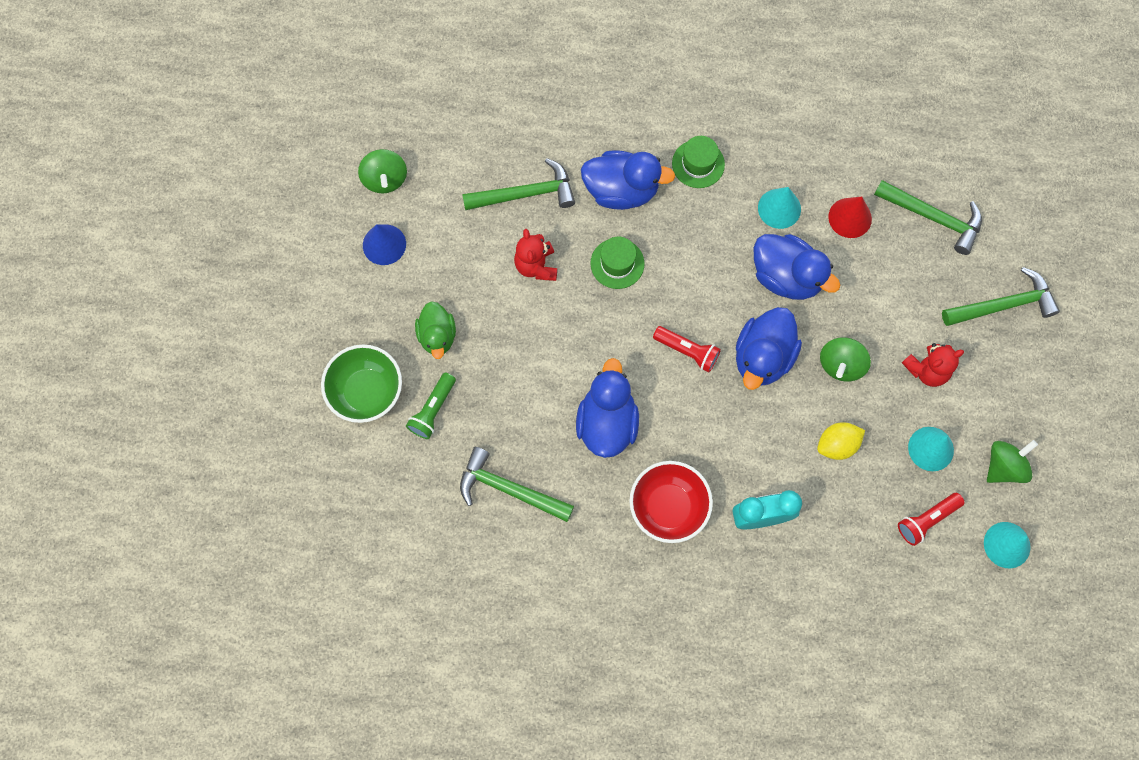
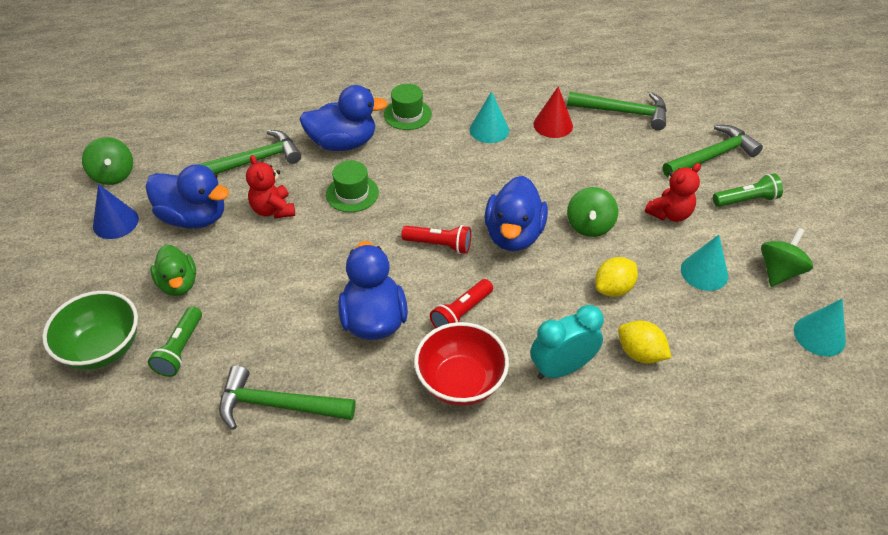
camera: 15 degrees left, 25 degrees down
(786, 277) = (513, 173): blue duck -> blue duck (194, 217)
(835, 520) = (640, 353): none -> yellow lemon
(926, 520) = (730, 332): red flashlight -> red flashlight (461, 314)
(1012, 372) = (746, 200): none -> green flashlight

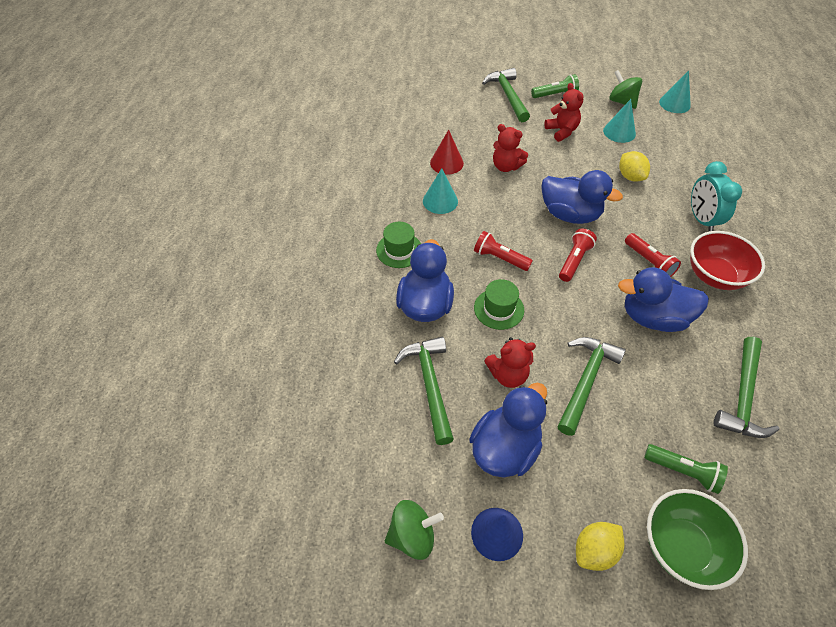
camera: 75 degrees left, 5 degrees up
(178, 284) = (599, 469): green duck -> none
(421, 185) = (499, 258): none -> red flashlight
(572, 172) = (506, 166): none -> red teddy bear
(589, 226) = (567, 172): green spinning top -> none
(623, 112) = (445, 122): green hammer -> green hammer (585, 381)
(640, 353) = (688, 180): yellow lemon -> yellow lemon (594, 551)
(746, 200) = (555, 95): green flashlight -> green flashlight turned 75 degrees clockwise

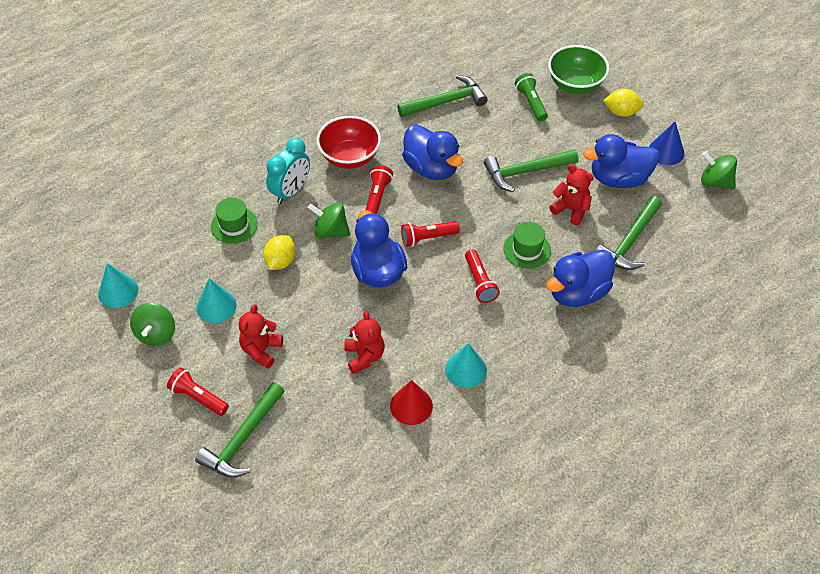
camera: 135 degrees left, 0 degrees up
(399, 250) = (551, 351): green hat -> green hat (234, 225)
(555, 95) = (198, 397): green flashlight -> red flashlight
(636, 215) = (330, 231): none -> green spinning top

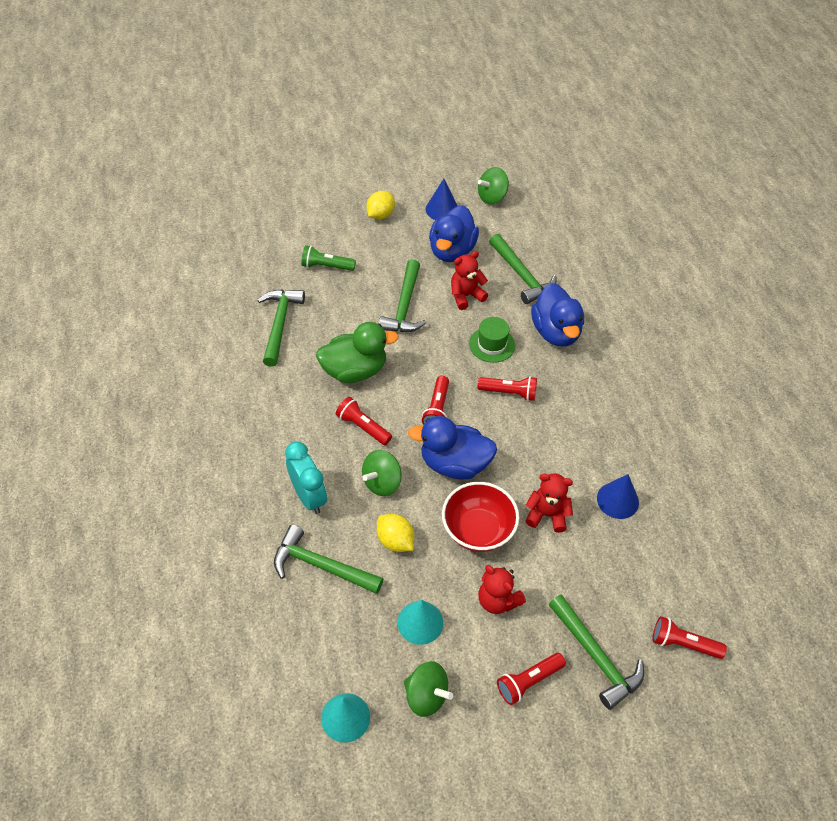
camera: 65 degrees left, 0 degrees up
(234, 225) = (321, 566): green hat -> green hammer
(287, 503) = (683, 644): none -> red flashlight
(350, 157) = (297, 428): red bowl -> red bowl (478, 530)
(411, 406) = (617, 500): red cone -> blue cone
(431, 168) = (355, 370): blue duck -> green duck
(465, 369) = (597, 443): turquoise cone -> none
(575, 84) = (327, 228): green bowl -> none

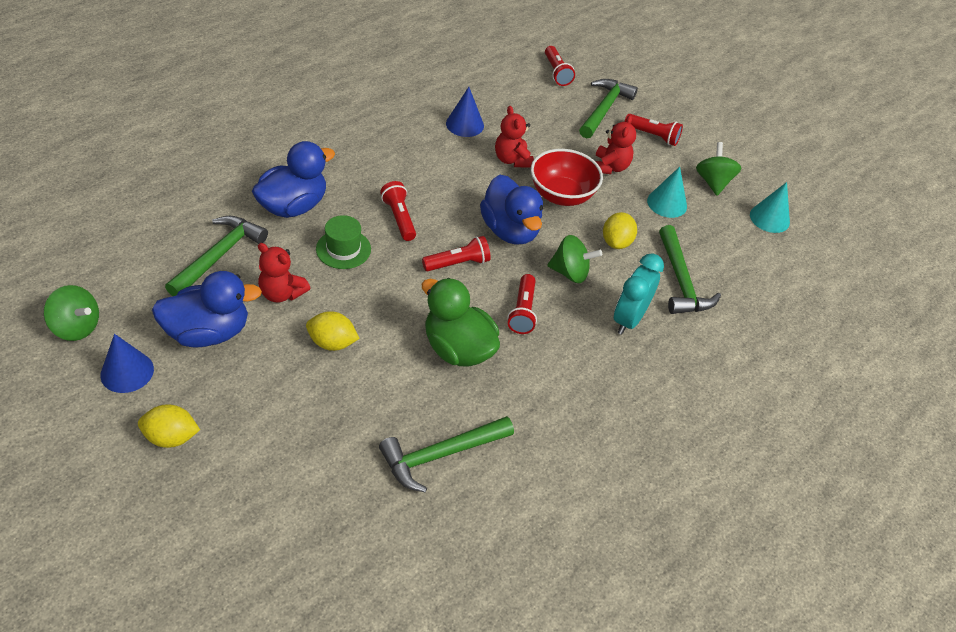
camera: 125 degrees left, 5 degrees down
(326, 266) = (310, 454): green flashlight -> none
(404, 306) = (332, 343): green hammer -> yellow lemon

